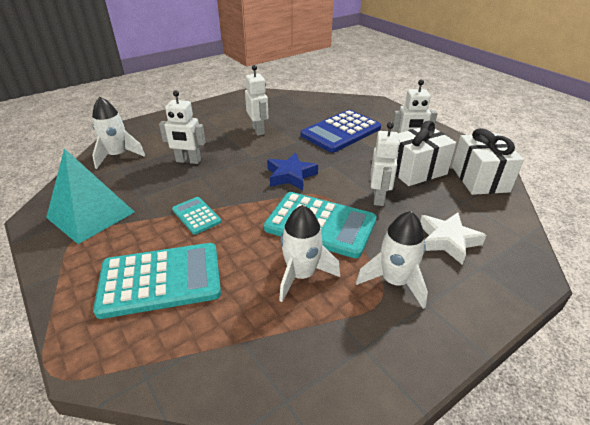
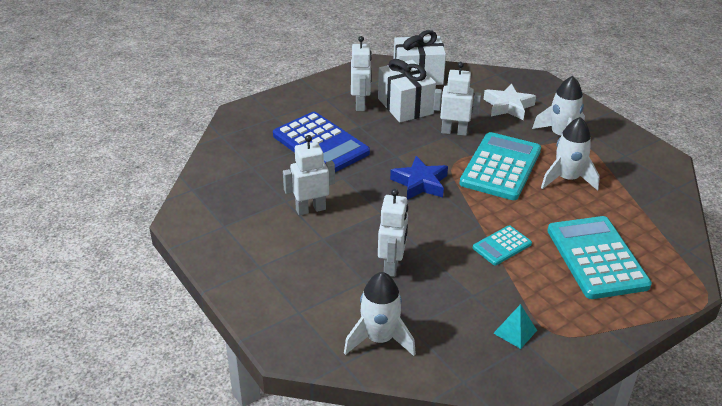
camera: 90 degrees left, 0 degrees up
(91, 214) = (515, 331): turquoise pyramid -> turquoise pyramid, size x0.43

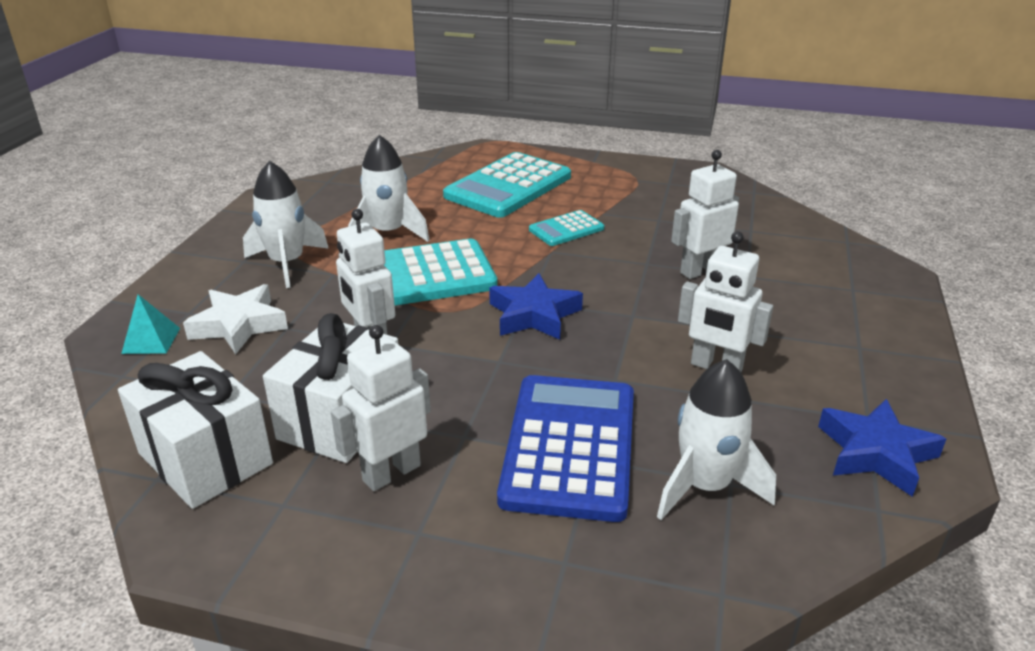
camera: 130 degrees left, 5 degrees down
(208, 211) = (876, 453): none -> blue star
(379, 339) = (791, 237): white rocket -> white rocket (705, 486)
(502, 246) = (566, 229): turquoise calculator -> turquoise calculator turned 135 degrees clockwise
(515, 331) = (665, 190): turquoise pyramid -> turquoise pyramid (151, 340)

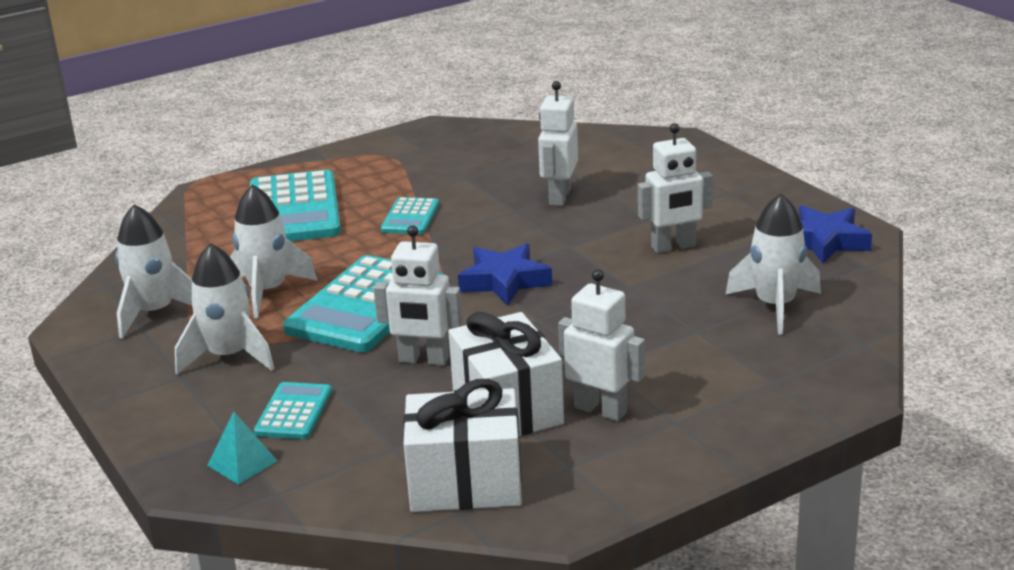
camera: 45 degrees left, 5 degrees down
(239, 325) = (294, 412): white star -> turquoise calculator
(313, 212) = (155, 313): none -> white rocket
(391, 473) = (600, 410): white robot -> white robot turned 120 degrees clockwise
(569, 446) = (673, 333): blue calculator -> none

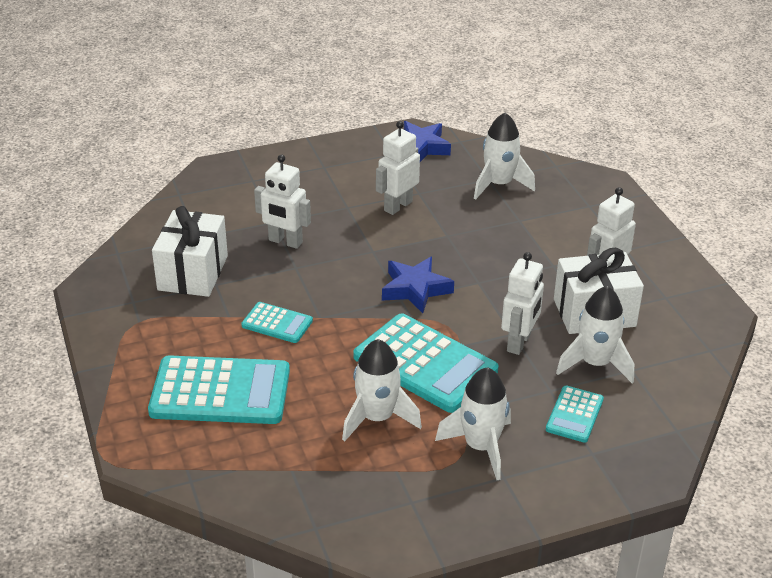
camera: 80 degrees left, 10 degrees up
(155, 313) = (386, 492): white rocket -> white rocket (595, 363)
(242, 463) = (637, 445): turquoise pyramid -> none
(294, 412) = (574, 414): turquoise calculator -> turquoise calculator turned 90 degrees counterclockwise
(465, 483) = (678, 342): white gift -> white gift (193, 273)
(673, 247) = (397, 206): white robot -> white robot turned 135 degrees counterclockwise

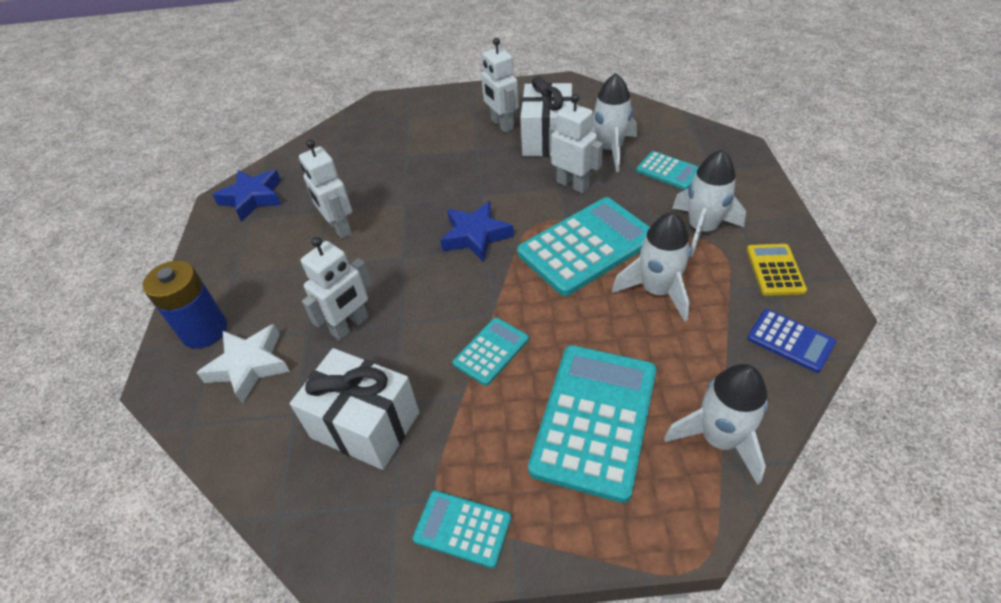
camera: 70 degrees left, 10 degrees up
(118, 337) = (462, 528): none -> turquoise calculator
(234, 203) = (249, 366): none -> white star
(262, 172) = (204, 331): none -> blue battery
(336, 514) = (790, 341): none -> blue calculator
(434, 505) = (775, 270): none -> yellow calculator
(499, 184) = (347, 158): white rocket -> white rocket (719, 439)

